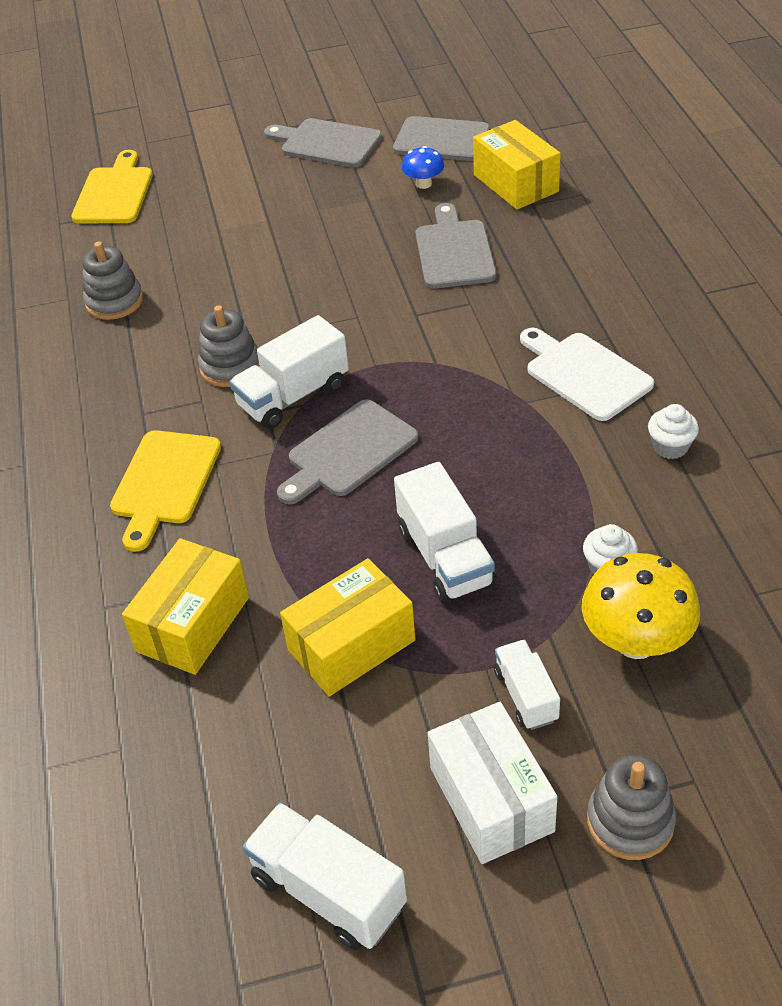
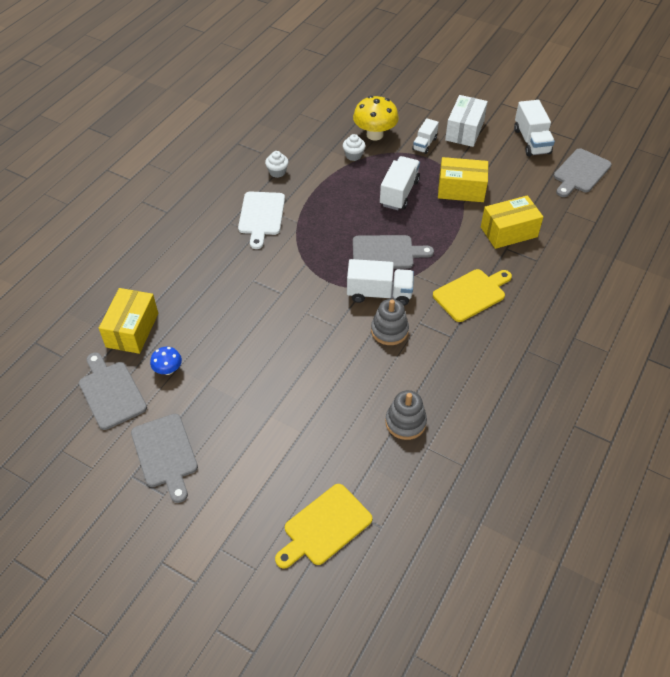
camera: 140 degrees left, 5 degrees up
(454, 251) = (218, 313): grey cutting board -> grey cutting board (580, 172)
(630, 821) = (434, 105): grey stacking toy -> none

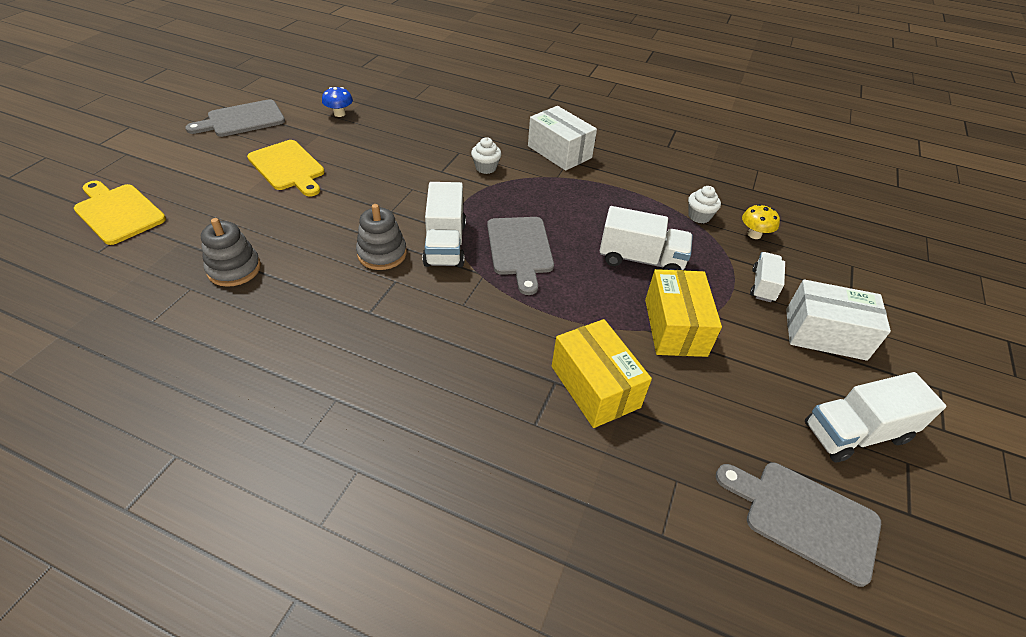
camera: 80 degrees right, 5 degrees down
(111, 392) = (318, 90): grey cutting board -> none
(132, 330) = (389, 93): yellow box -> none
(261, 216) = (559, 152): white cutting board -> white box
(277, 172) = (638, 159): white cupcake -> white cupcake (486, 168)
(375, 135) = (754, 234): yellow mushroom -> yellow mushroom, size x0.54
(424, 144) = (763, 285): white truck -> white truck turned 90 degrees clockwise
(472, 294) = (450, 336): yellow cutting board -> yellow cutting board (288, 167)

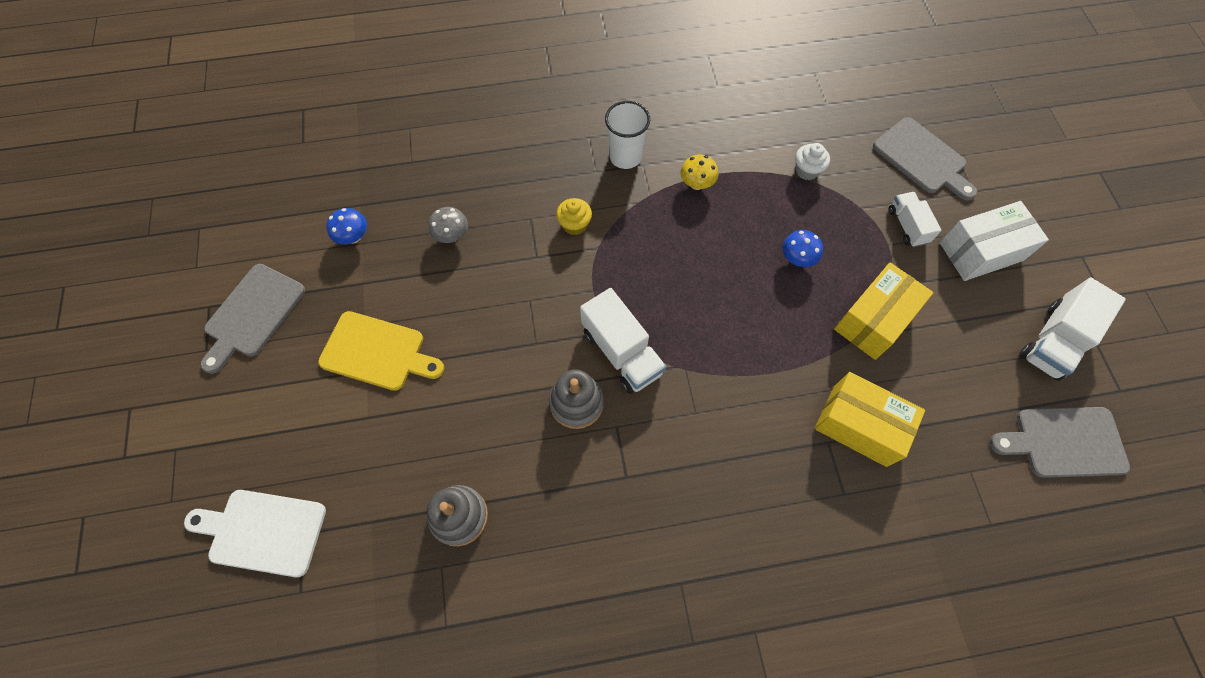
camera: 30 degrees left, 20 degrees up
(118, 212) = (262, 531): yellow cutting board -> white cutting board
(399, 138) = (452, 236): none -> grey mushroom
(486, 168) = (574, 225): white cupcake -> yellow cupcake
(520, 249) = (690, 314): grey cutting board -> grey cutting board (922, 159)
(559, 152) = (625, 157): white box -> white cup
(641, 260) = (797, 259): white truck -> blue mushroom
(675, 327) = (874, 320): yellow box -> yellow box turned 75 degrees clockwise
(754, 234) = (864, 166): yellow mushroom -> yellow mushroom (696, 184)

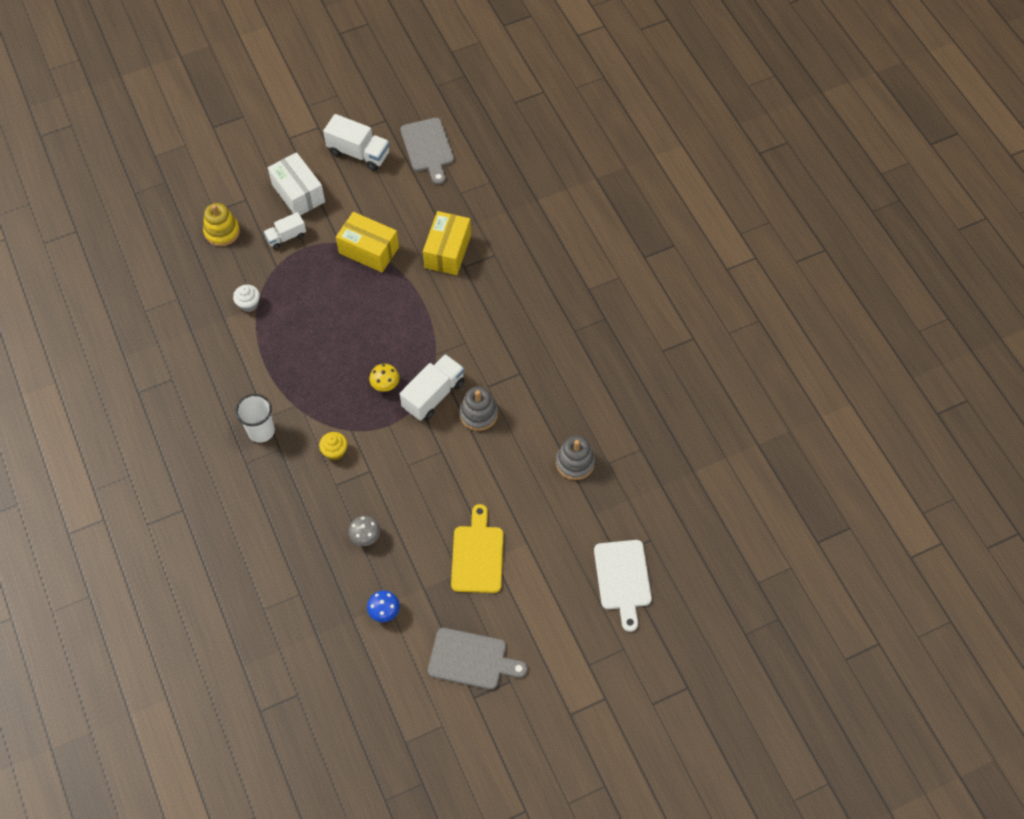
camera: 105 degrees left, 5 degrees down
(696, 184) = (277, 375): yellow mushroom -> yellow mushroom (385, 385)
(797, 259) = (330, 300): blue mushroom -> none
(922, 159) = (222, 232): grey cutting board -> yellow stacking toy

